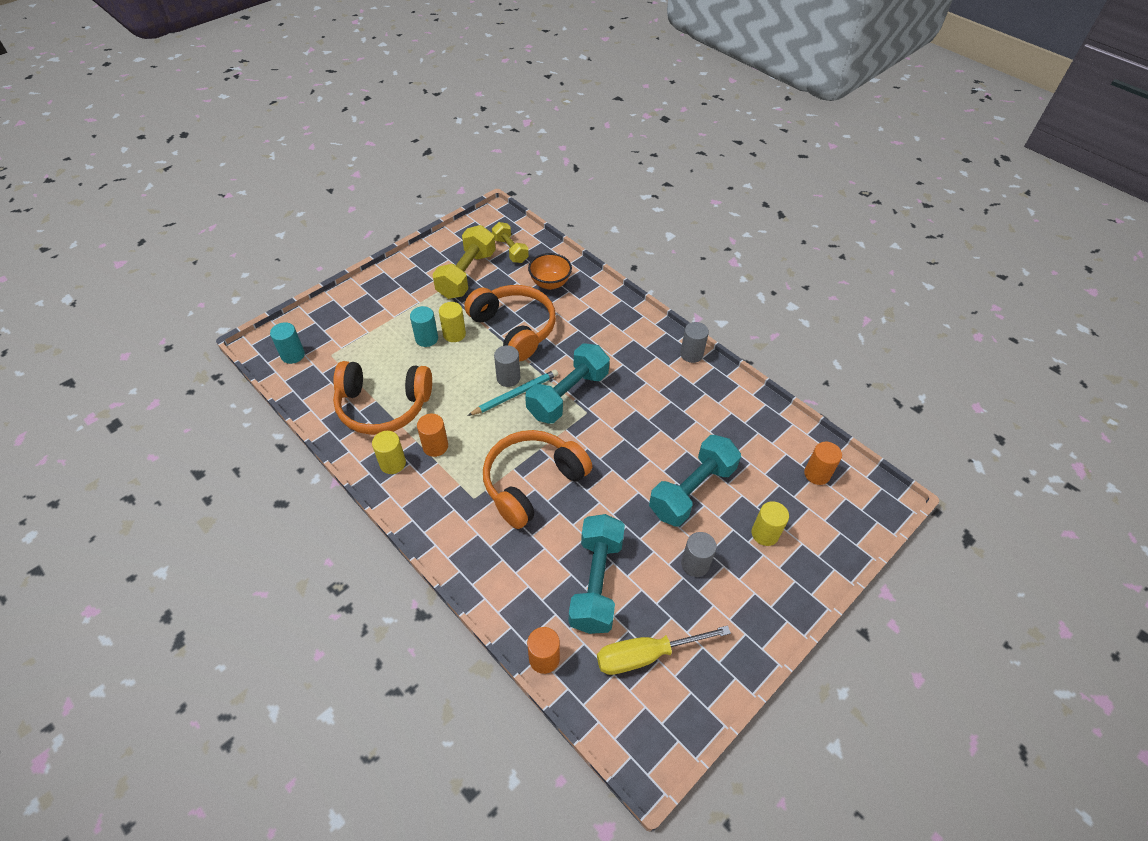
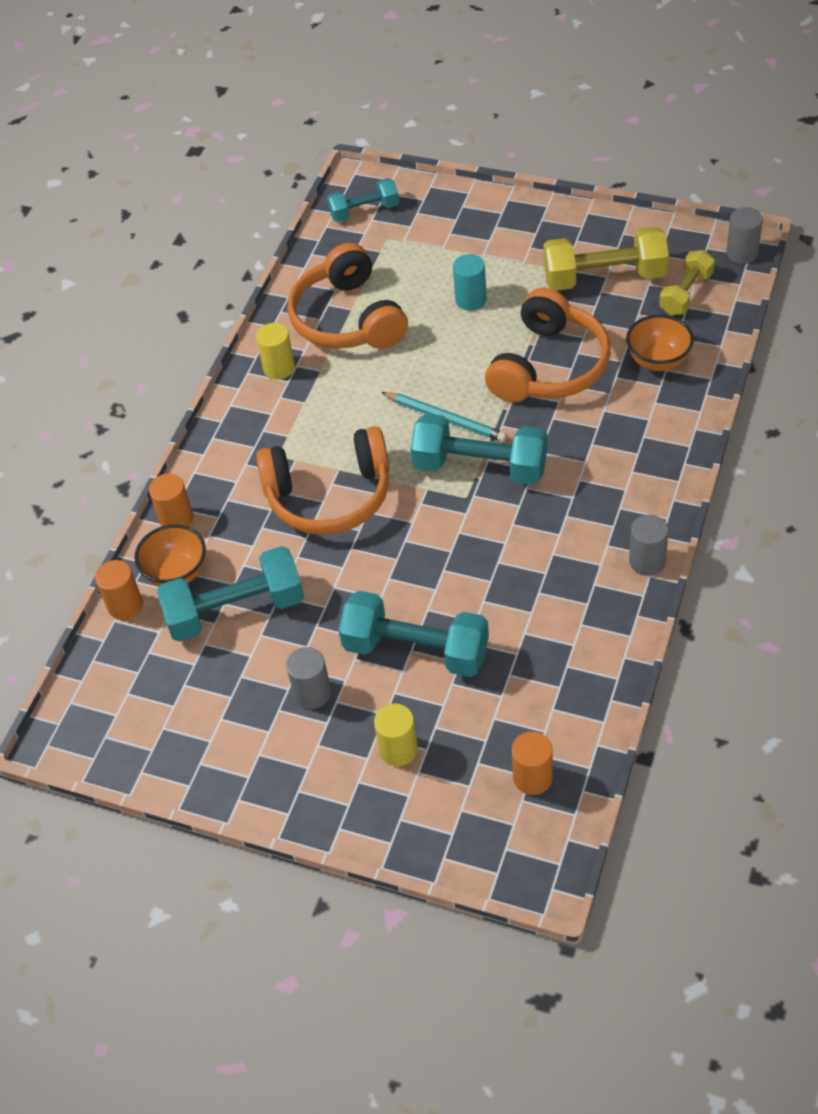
camera: 70 degrees right, 0 degrees up
(293, 355) = (364, 211): turquoise cylinder -> turquoise dumbbell
(435, 446) = (323, 389): orange cylinder -> orange cylinder (176, 519)
(454, 334) = (497, 319): yellow cylinder -> none
(508, 378) = (465, 400): grey cylinder -> grey cylinder (742, 253)
(532, 483) = (329, 495): orange headphones -> orange headphones turned 150 degrees clockwise
(537, 608) = (177, 573): none -> orange bowl
(646, 655) = (173, 692): yellow screwdriver -> none

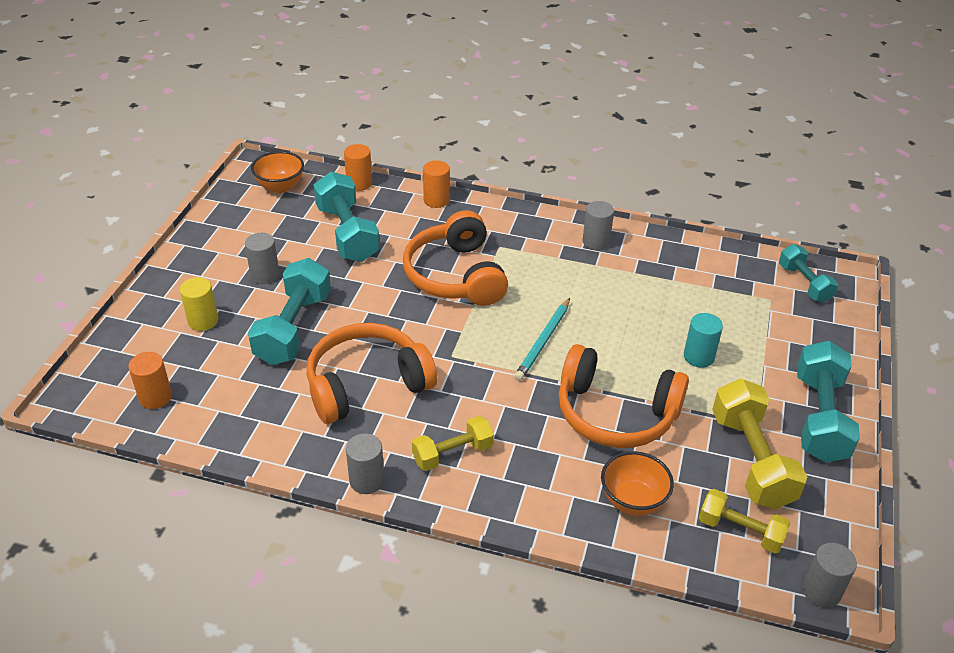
camera: 80 degrees right, 10 degrees down
(177, 573) = (385, 204): orange bowl -> orange bowl (280, 187)
(279, 368) = (596, 242): yellow cylinder -> grey cylinder
(348, 318) = (660, 278): orange headphones -> orange headphones (367, 385)
(480, 467) = (486, 364): turquoise dumbbell -> turquoise dumbbell (819, 417)
(608, 492) = (452, 454): none -> yellow dumbbell

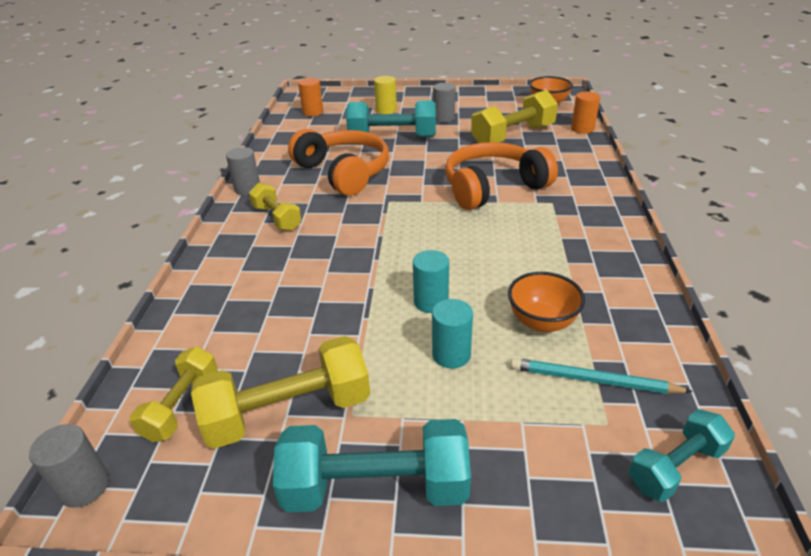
camera: 80 degrees right, 5 degrees down
(347, 233) = (513, 136): turquoise dumbbell -> yellow dumbbell
(436, 200) = (592, 163): orange cylinder -> none
(543, 341) = (427, 244): turquoise pencil -> turquoise pencil (593, 380)
(596, 242) = (608, 258): grey cylinder -> none
(615, 413) = (342, 299): orange headphones -> none
(632, 356) = (431, 302): none -> turquoise cylinder
(632, 501) = (226, 321): orange bowl -> orange bowl (541, 322)

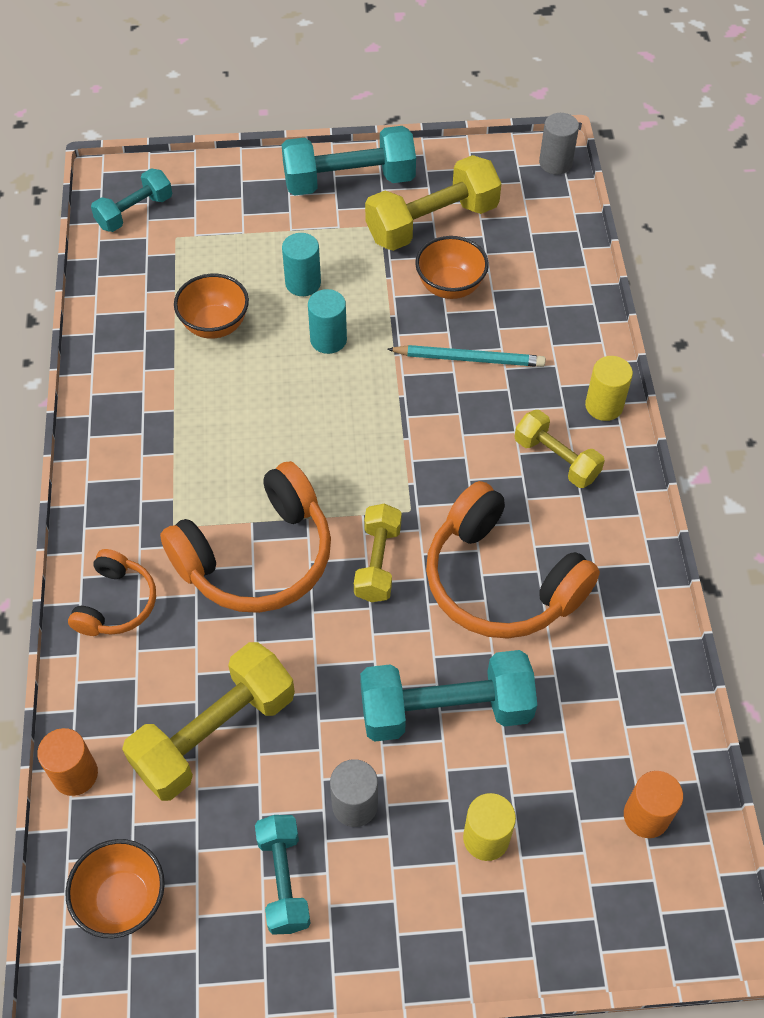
camera: 170 degrees right, 20 degrees up
(181, 406) = (523, 219): yellow dumbbell -> yellow dumbbell (378, 562)
(221, 243) = (604, 406): none -> yellow cylinder
(247, 188) = (635, 523): grey cylinder -> none
(299, 338) = (450, 287): none -> orange bowl
(477, 105) = (283, 880): none -> turquoise dumbbell
(580, 175) = (116, 603): none -> orange headphones
(593, 380) = (178, 270): turquoise pencil -> turquoise pencil (469, 358)

